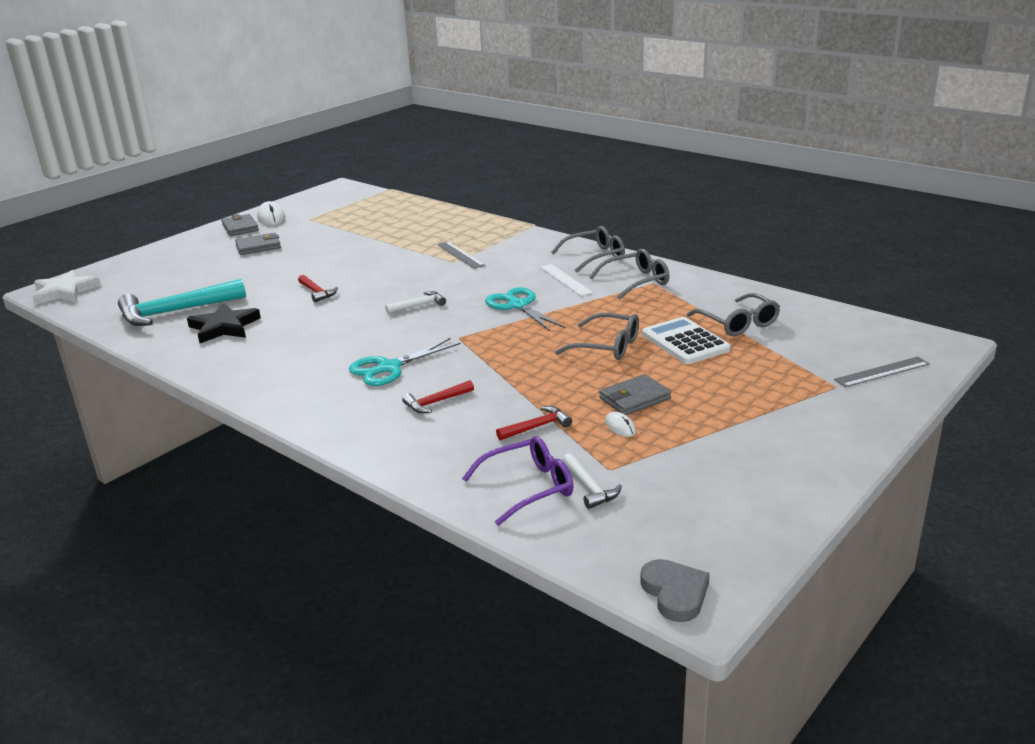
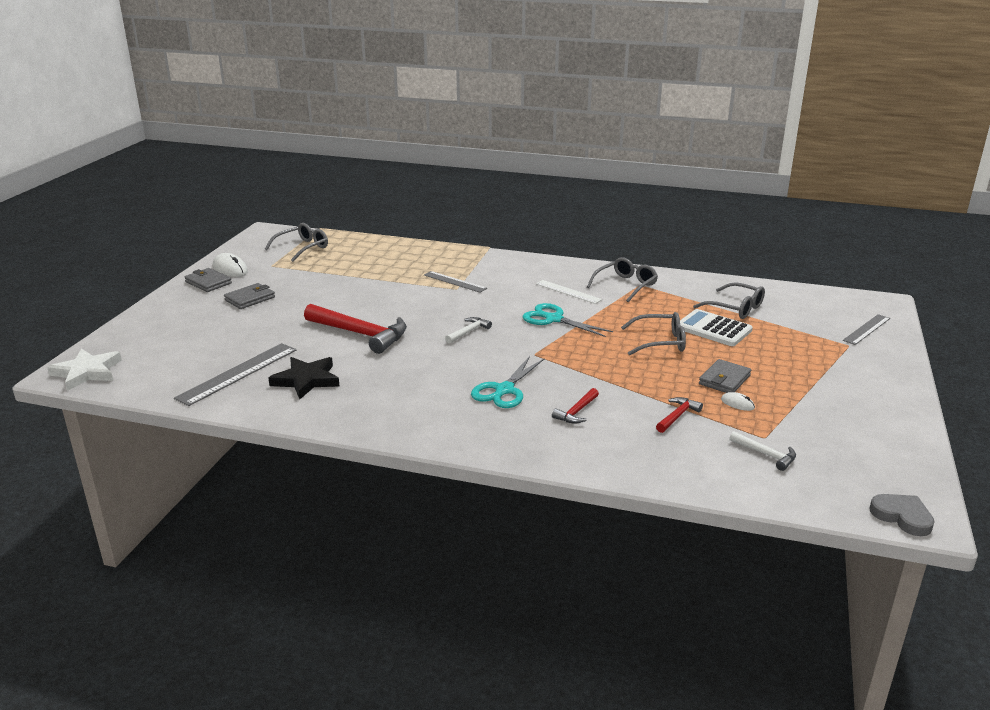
camera: 25 degrees left, 0 degrees up
(176, 312) = (238, 373): turquoise hammer -> grey ruler
(317, 292) = (360, 334): red hammer -> red hammer, size x2.08
(527, 488) = (722, 465): purple glasses -> none
(594, 257) = (570, 269): grey glasses -> grey glasses (302, 248)

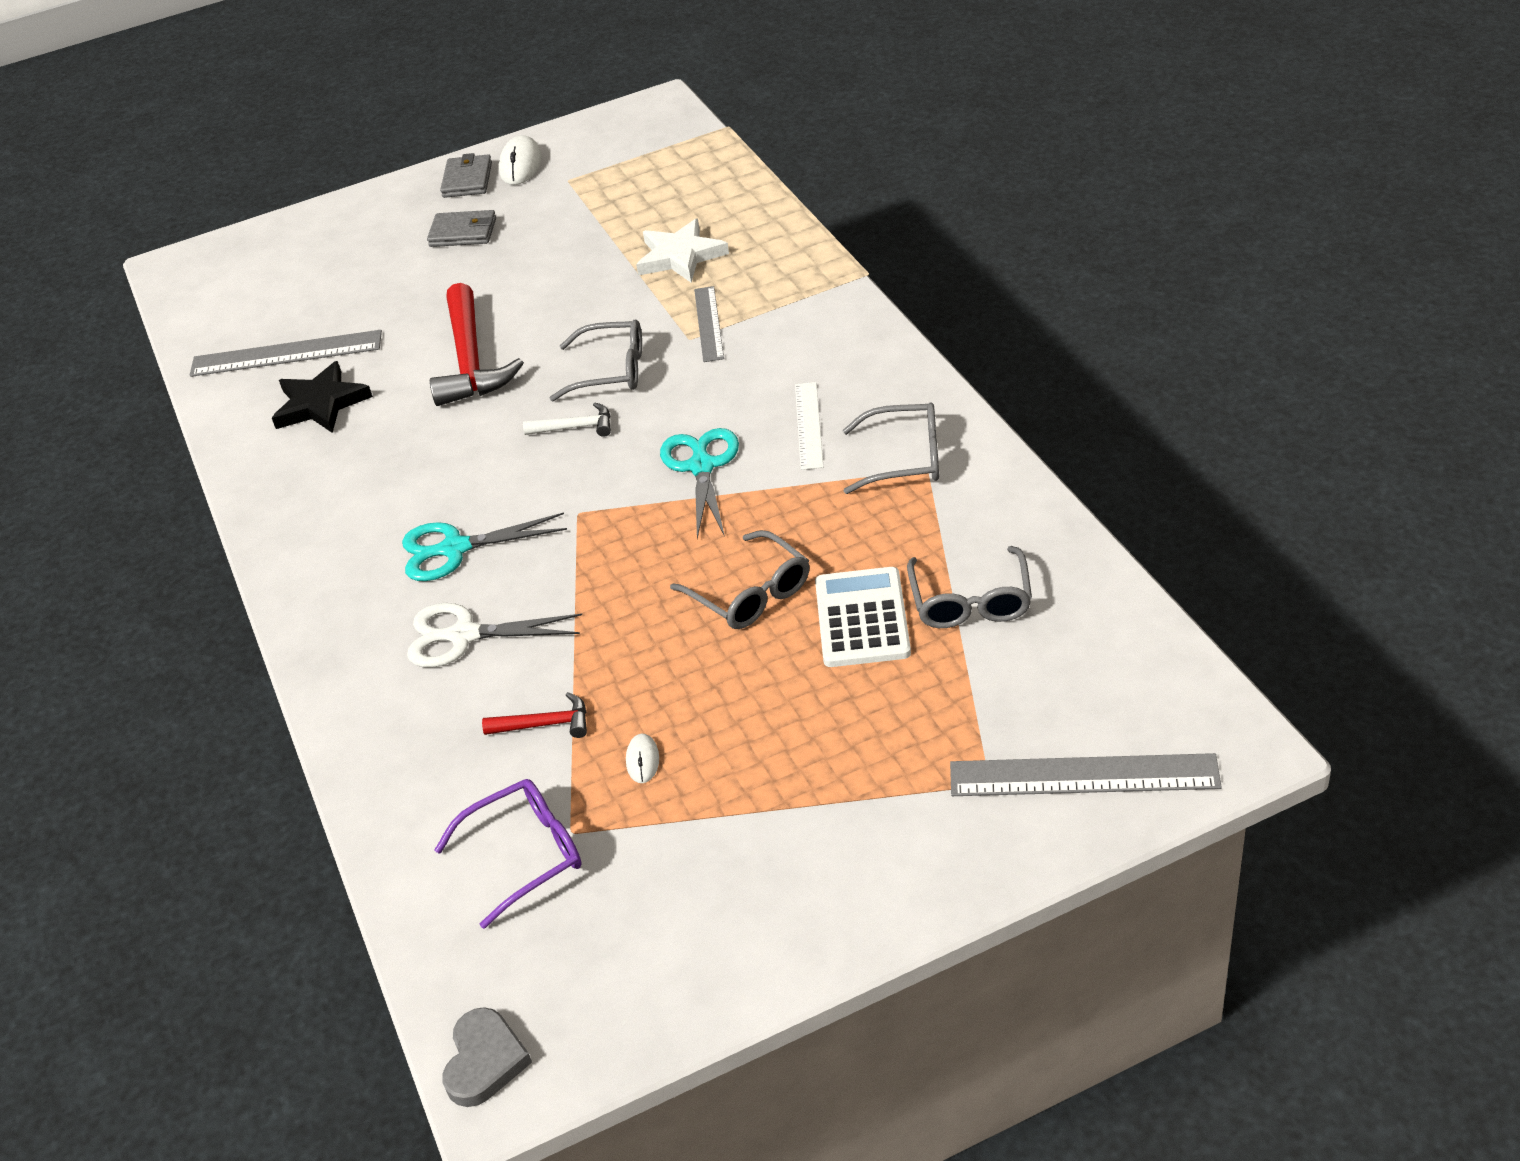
camera: 55 degrees right, 15 degrees up
(87, 372) = (190, 274): white star -> white star (680, 256)
(302, 248) = (646, 161): grey glasses -> grey glasses (610, 371)
(576, 412) = (463, 635): red hammer -> white scissors
(724, 380) = (702, 713): grey wallet -> none
(766, 454) = (524, 855): white hammer -> purple glasses
(867, 329) = (1083, 776): grey ruler -> grey ruler, size x1.58

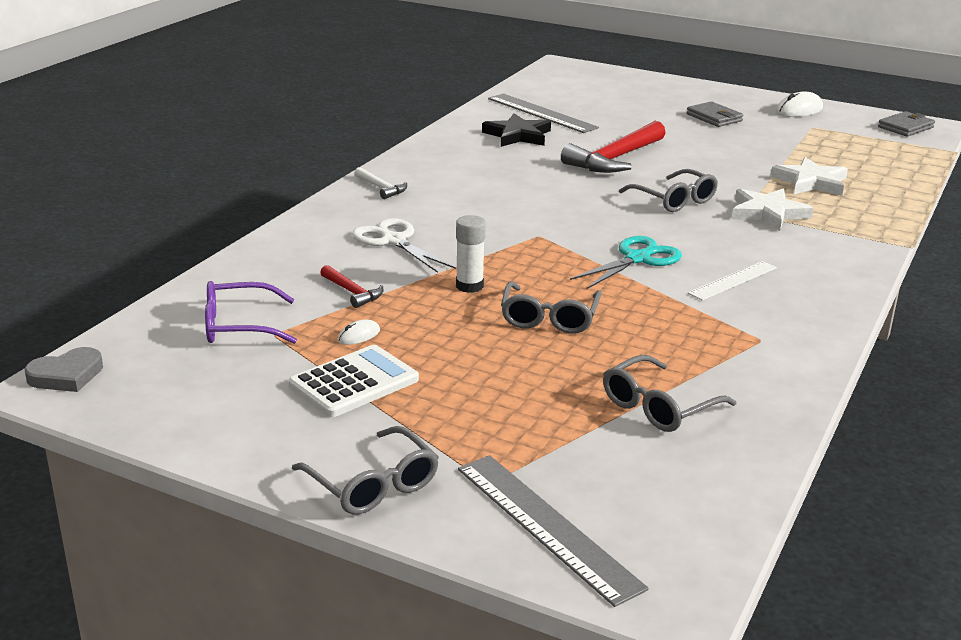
camera: 45 degrees right, 15 degrees down
(454, 549) = (458, 212): turquoise scissors -> none
(467, 180) = (758, 102): grey wallet -> grey wallet (905, 127)
(524, 855) = (240, 326): purple glasses -> purple glasses turned 150 degrees clockwise
(575, 427) = (609, 208): white hammer -> white hammer (381, 188)
(628, 622) = (469, 286): none -> white glue stick
(709, 323) = (767, 213): grey ruler -> white star
(862, 618) = (582, 368): white calculator -> white calculator (354, 383)
(904, 459) = (757, 327): grey glasses -> grey glasses (372, 484)

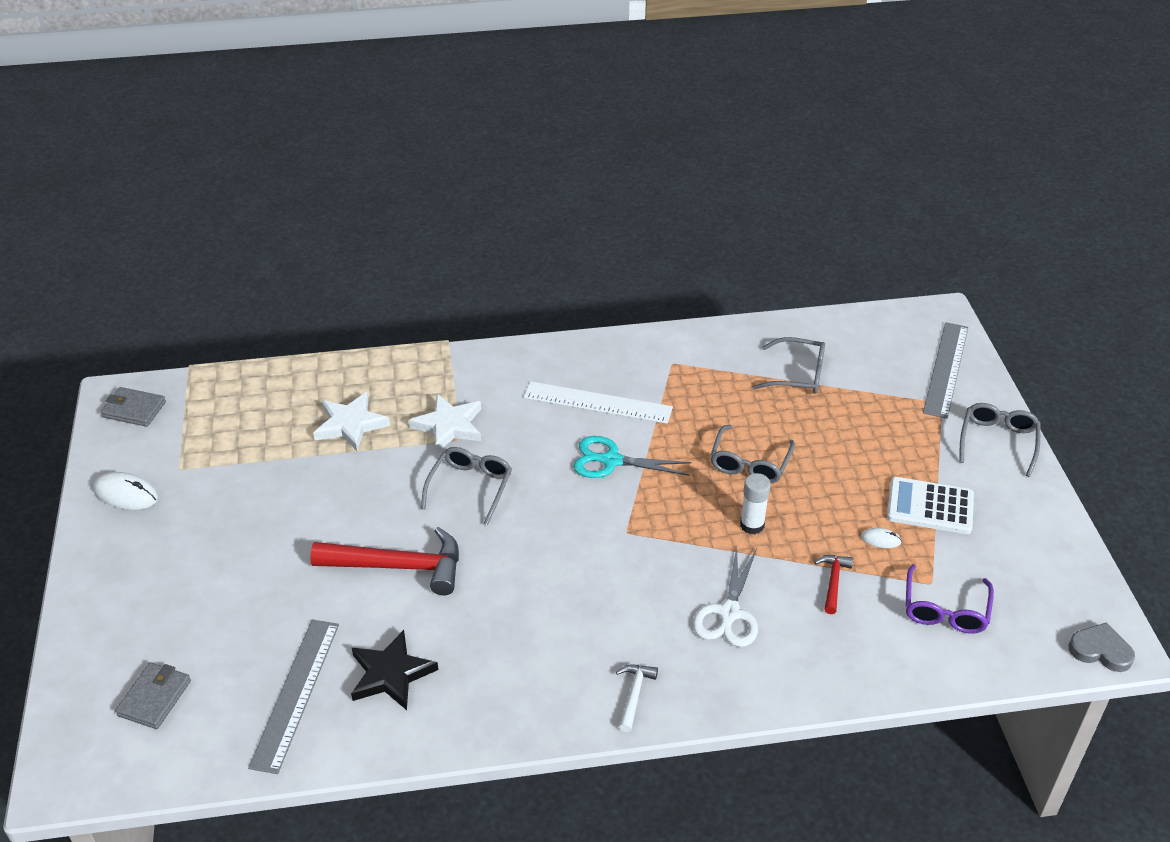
camera: 125 degrees left, 15 degrees up
(240, 326) = (945, 609): purple glasses -> purple glasses turned 60 degrees clockwise
(549, 318) = (750, 463): grey glasses -> grey glasses turned 135 degrees clockwise
(714, 117) = (202, 547): grey wallet -> grey wallet (154, 698)
(733, 280) = (597, 403): white ruler -> white ruler, size x1.58

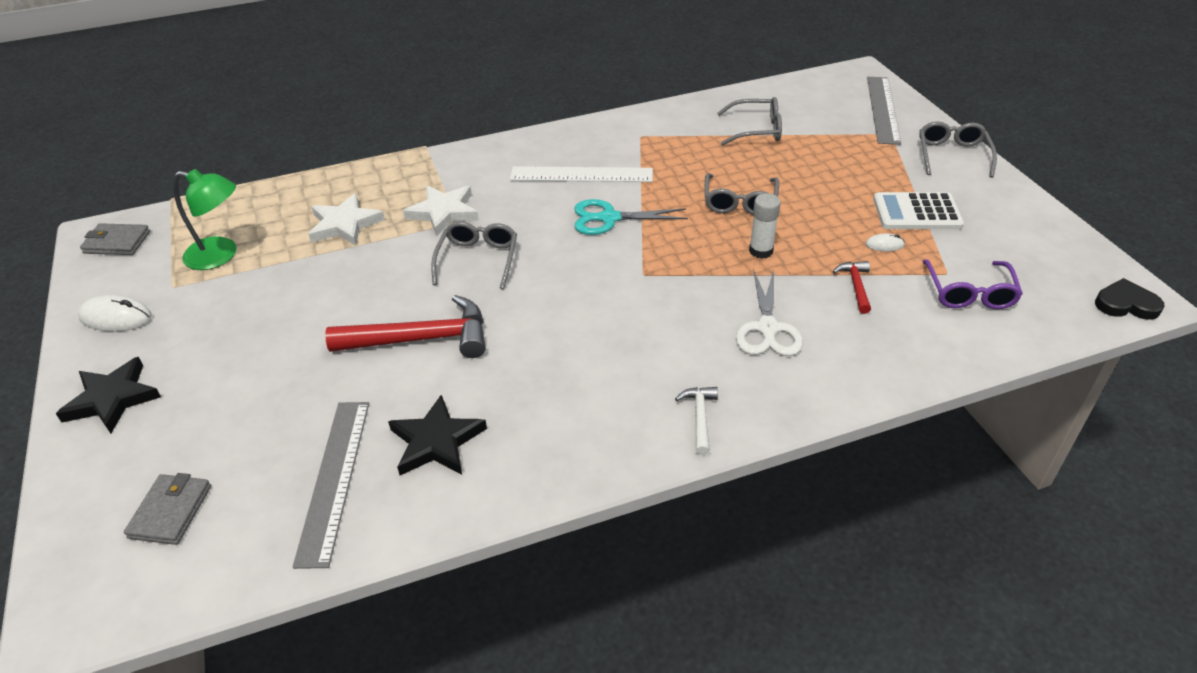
camera: 10 degrees left, 0 degrees up
(116, 579) = (112, 399): none -> black star
(228, 441) = (221, 255): none -> green lamp
(1100, 650) = (1126, 304): grey heart -> black heart

